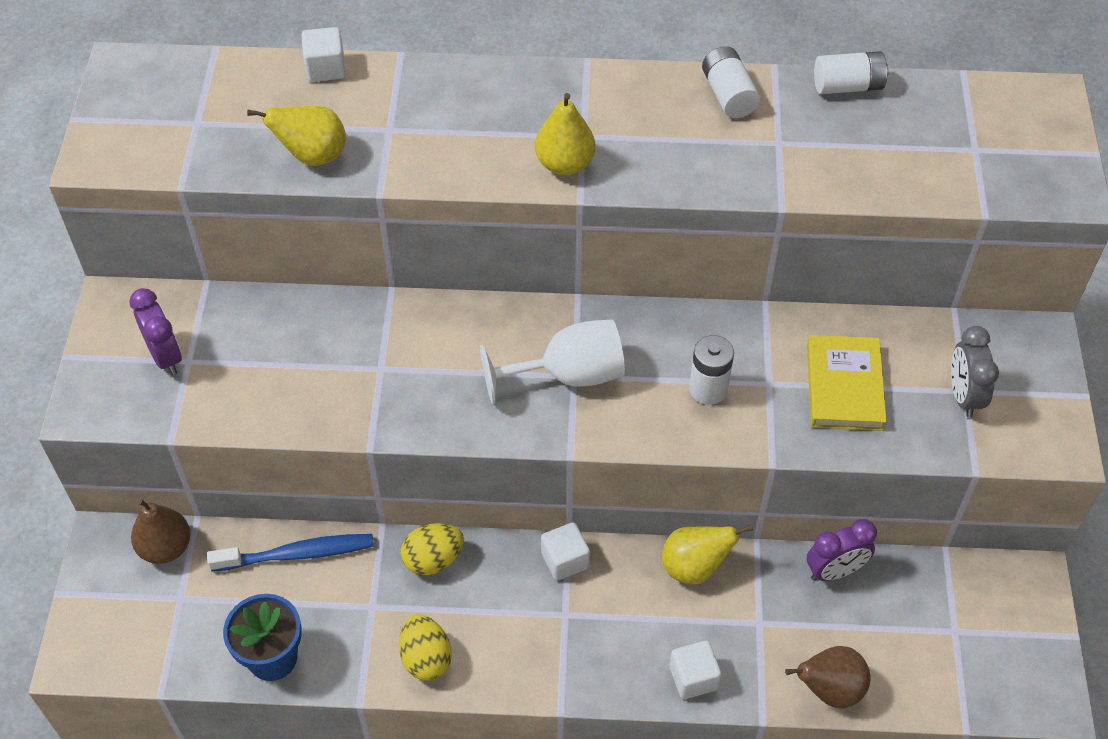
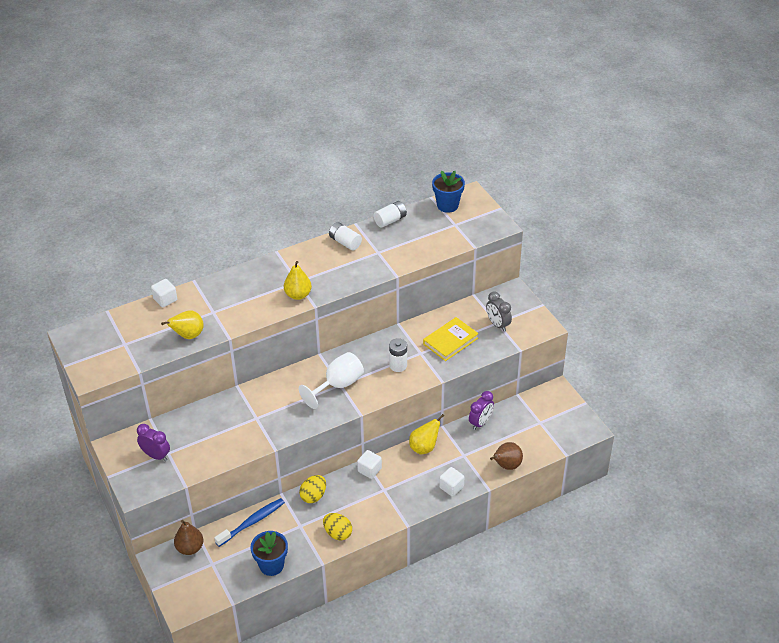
camera: 30 degrees left, 10 degrees down
(844, 386) = (450, 341): yellow book -> yellow book turned 75 degrees clockwise
(986, 102) = (447, 205): none -> blue flower pot

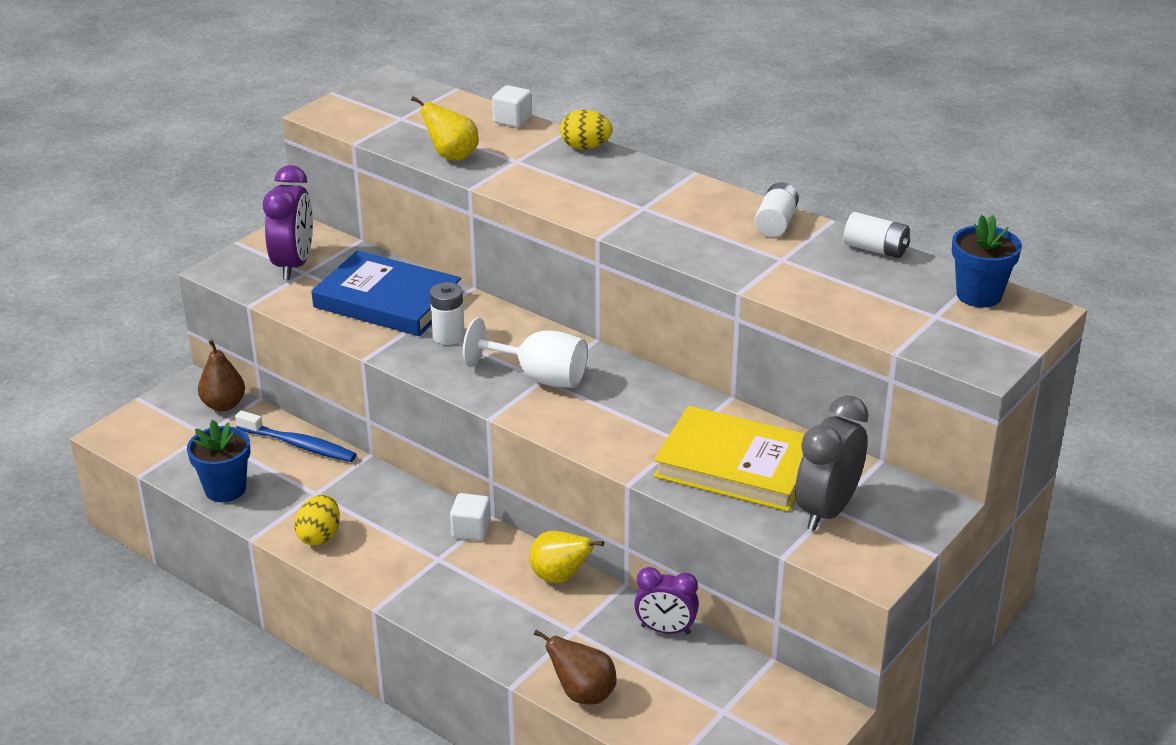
camera: 65 degrees right, 10 degrees down
(156, 455) = (294, 265): purple clock -> purple clock, size x1.54
(224, 424) = (387, 300): none -> blue book
(298, 295) = (612, 216): yellow pear -> none
(313, 496) = (382, 488): yellow egg -> yellow egg (585, 147)
(398, 365) = (630, 425): white battery -> white battery (448, 336)
(450, 341) = (736, 466): yellow book -> yellow book, size x1.51
(451, 487) = (489, 636): white cube -> none
(497, 324) = (827, 510): grey clock -> grey clock, size x1.54

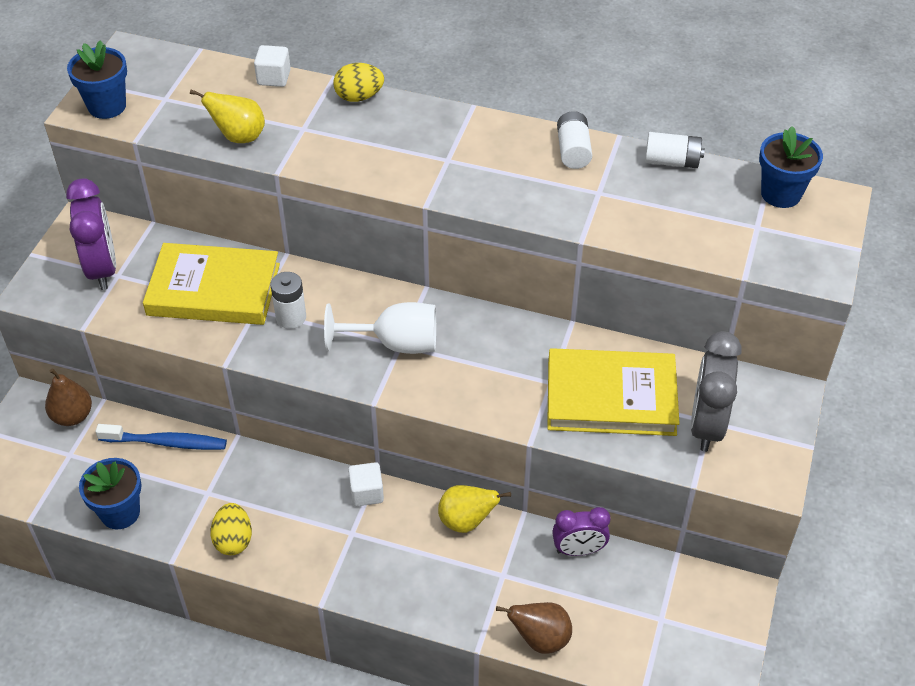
camera: 20 degrees left, 15 degrees up
(345, 114) = (107, 106): none -> blue flower pot
(387, 300) = (214, 289): blue book -> yellow book

